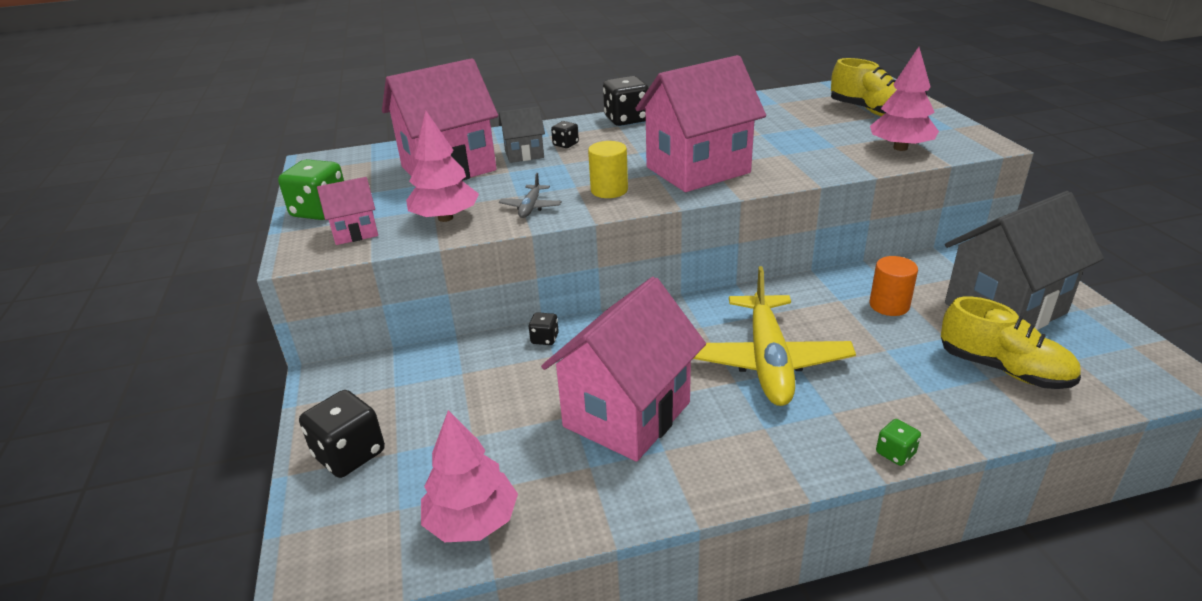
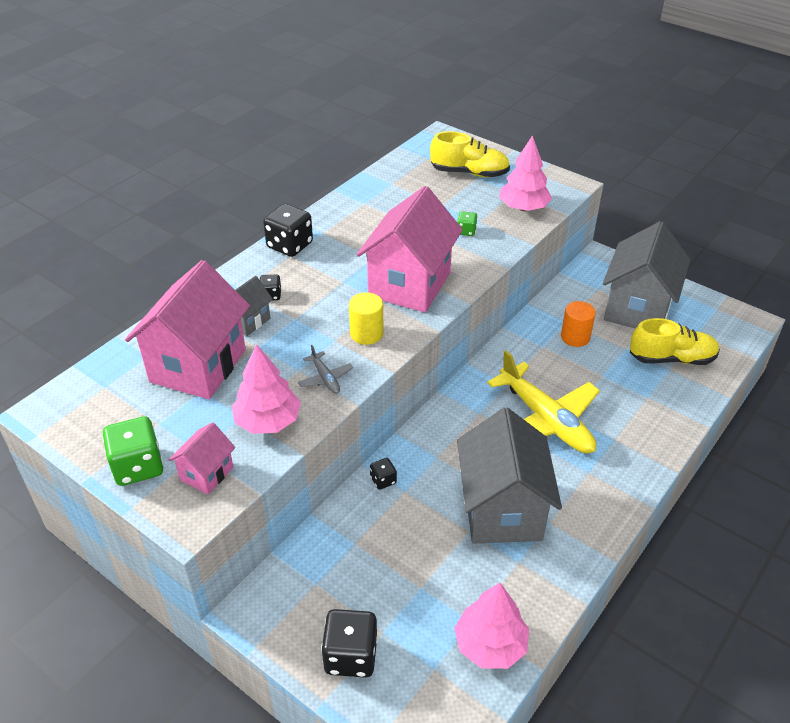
camera: 40 degrees left, 10 degrees up
(627, 414) = (502, 510): pink house -> grey house
(895, 453) = (667, 450): green dice -> green dice (466, 231)

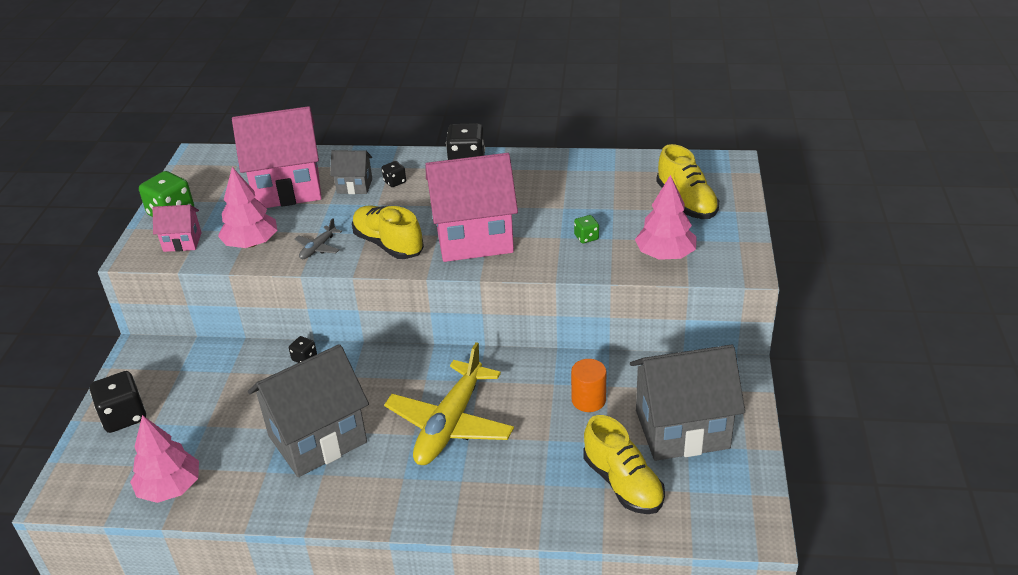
camera: 60 degrees right, 5 degrees down
(366, 334) = (388, 244): yellow cylinder -> yellow shoe

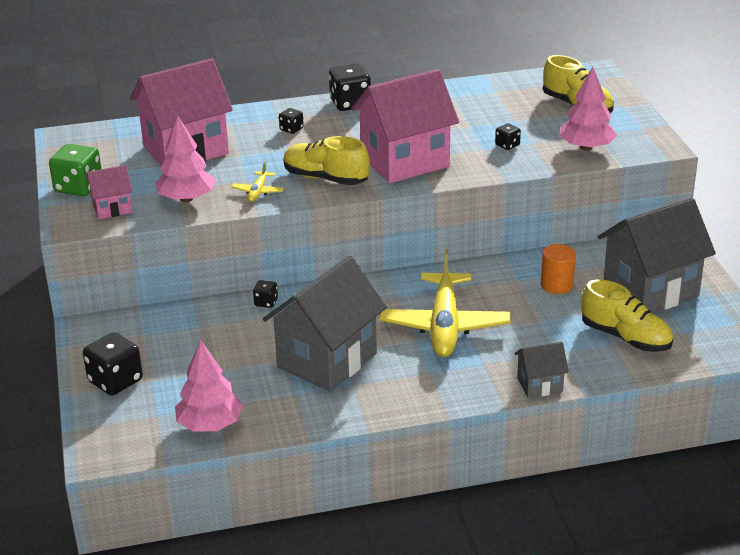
camera: 20 degrees left, 5 degrees down
(318, 248) = (258, 192): grey plane -> yellow plane
(354, 186) = (253, 138): grey house -> grey house (539, 385)
(586, 237) = (507, 145): green dice -> black dice

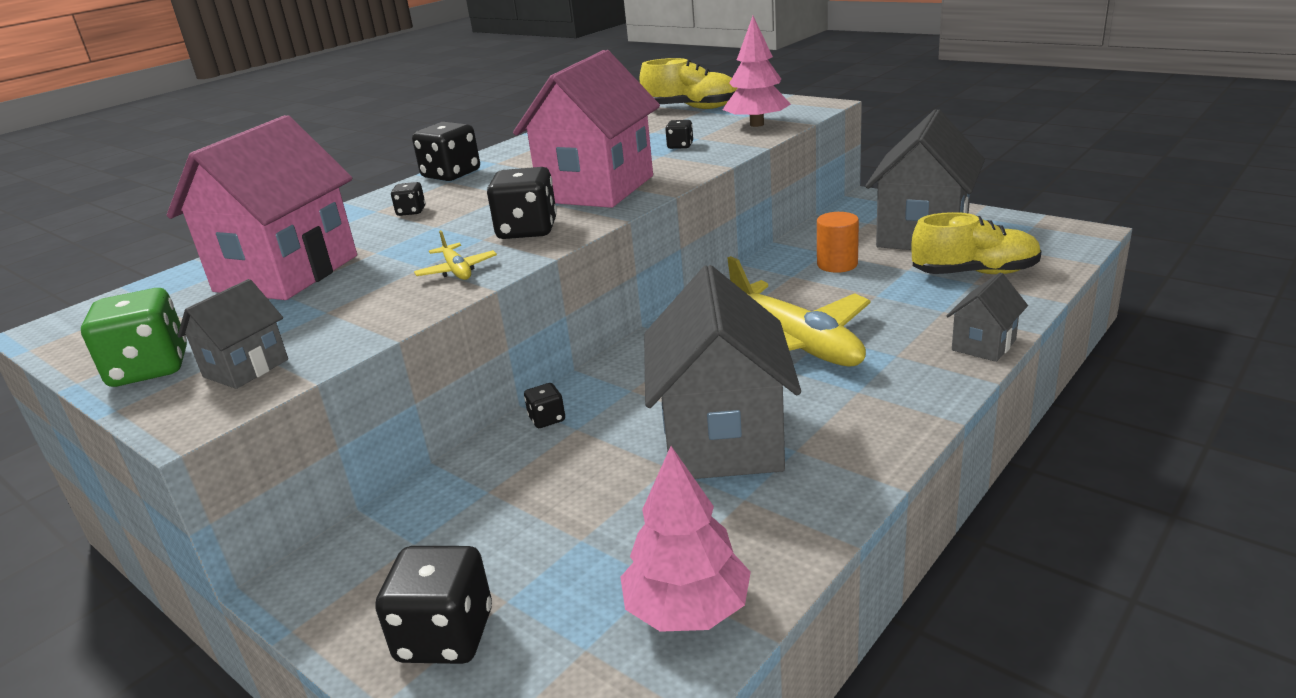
camera: 35 degrees left, 5 degrees down
(112, 208) = (246, 368): pink house -> grey house
(186, 199) = (359, 313): pink tree -> none
(325, 178) = (527, 230): yellow shoe -> black dice

